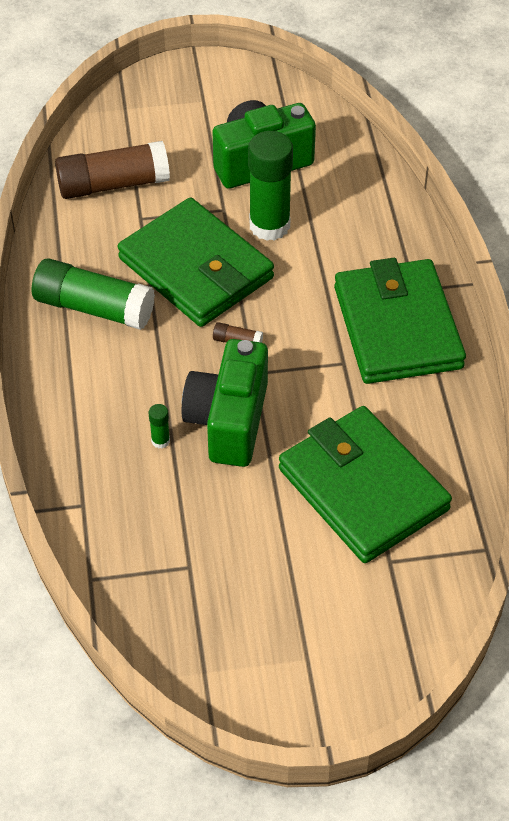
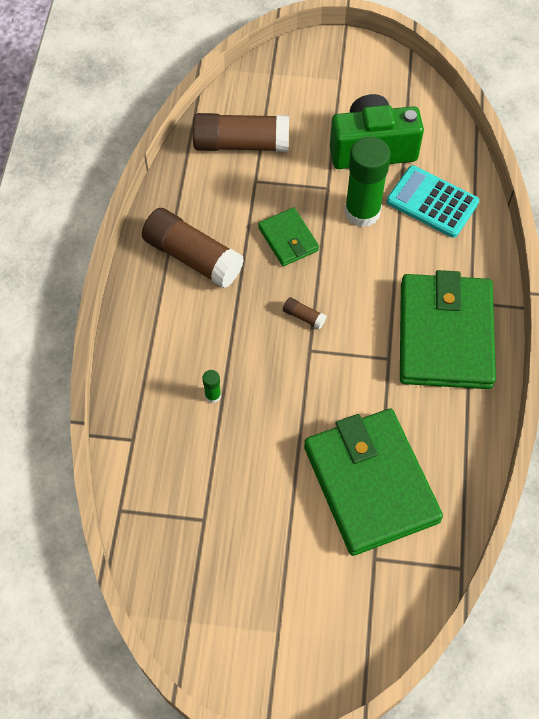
camera: 15 degrees right, 10 degrees up
(94, 308) = (193, 257): green glue stick -> brown glue stick
(196, 268) = (288, 239): green wallet -> green wallet, size x0.48
(229, 421) = (275, 391): green camera -> none
(342, 201) = (432, 202): none -> turquoise calculator

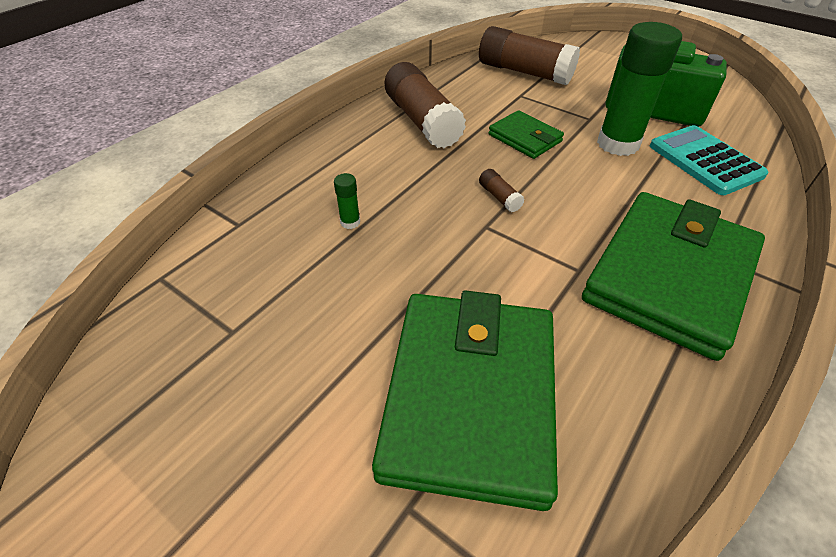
camera: 30 degrees right, 15 degrees down
(288, 239) = (525, 138): green wallet -> green wallet turned 45 degrees counterclockwise

